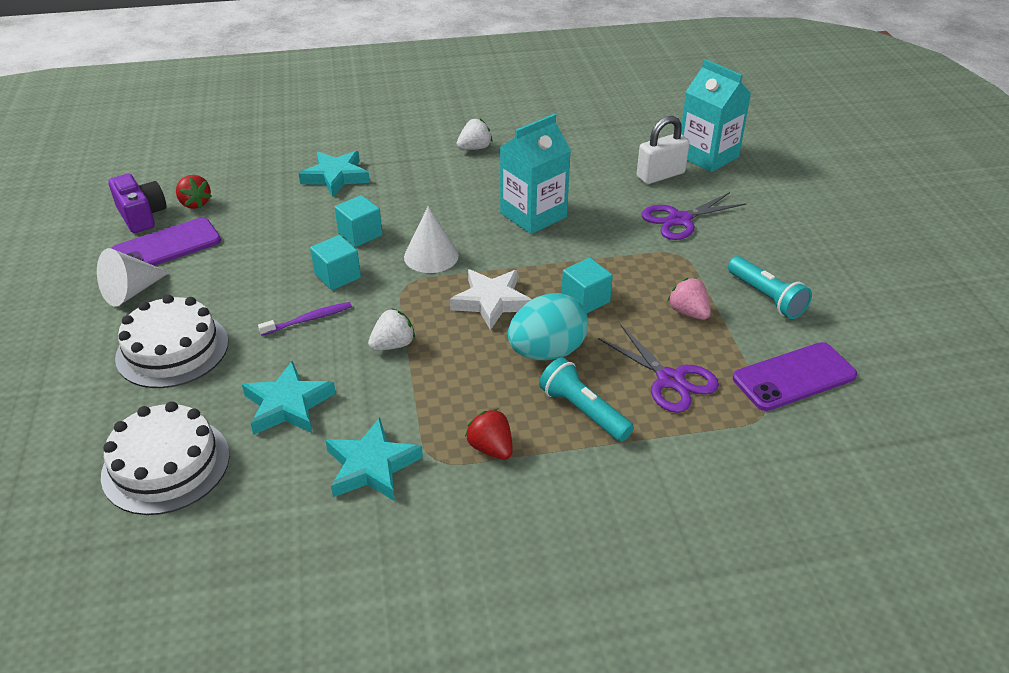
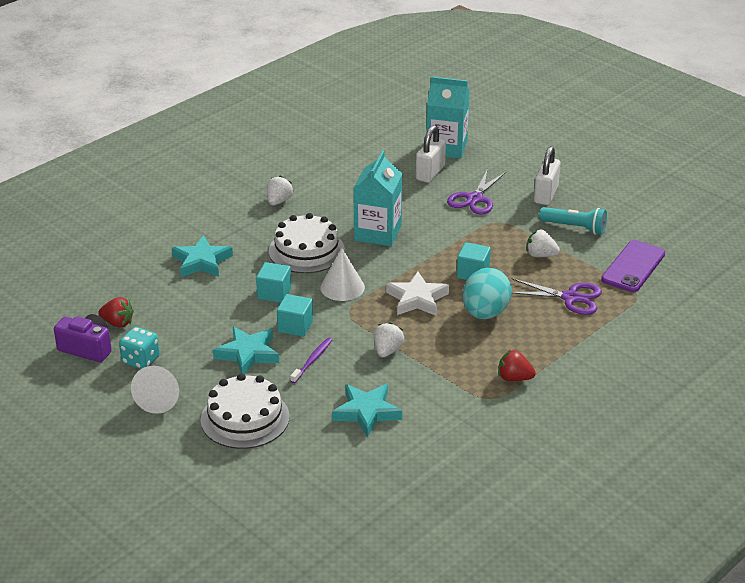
camera: 35 degrees left, 5 degrees down
(166, 246) = (141, 360): purple phone -> turquoise dice
(166, 465) = (336, 477): white cake -> white cake (306, 251)
(372, 466) = (459, 419): turquoise star -> turquoise star (248, 354)
(583, 411) = (542, 336): turquoise flashlight -> none
(688, 312) = (540, 255): pink strawberry -> white strawberry
(770, 246) = (546, 195): none -> white padlock

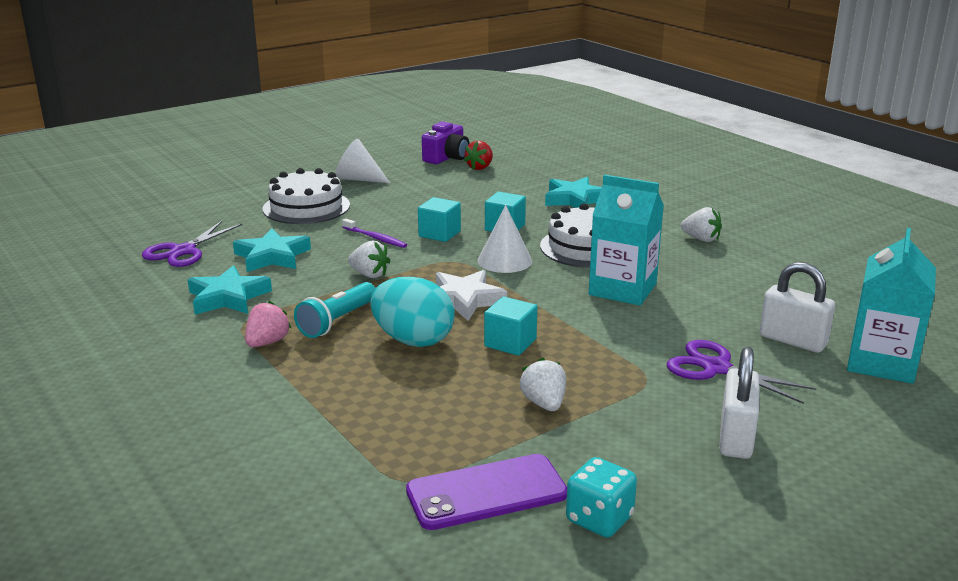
camera: 100 degrees right, 10 degrees down
(141, 360) = (418, 174): turquoise dice -> turquoise dice (599, 519)
(248, 354) = (403, 212): turquoise star -> turquoise star (228, 297)
(514, 378) = (267, 342): red strawberry -> pink strawberry
(540, 255) = (544, 403): white strawberry -> white strawberry turned 45 degrees counterclockwise
(546, 195) = (735, 438): white padlock -> white padlock turned 75 degrees clockwise
(570, 298) = (420, 412): purple scissors -> purple scissors (183, 251)
(574, 227) = (624, 450): turquoise flashlight -> turquoise flashlight (337, 321)
(633, 267) = (486, 492): purple phone -> purple phone turned 60 degrees counterclockwise

